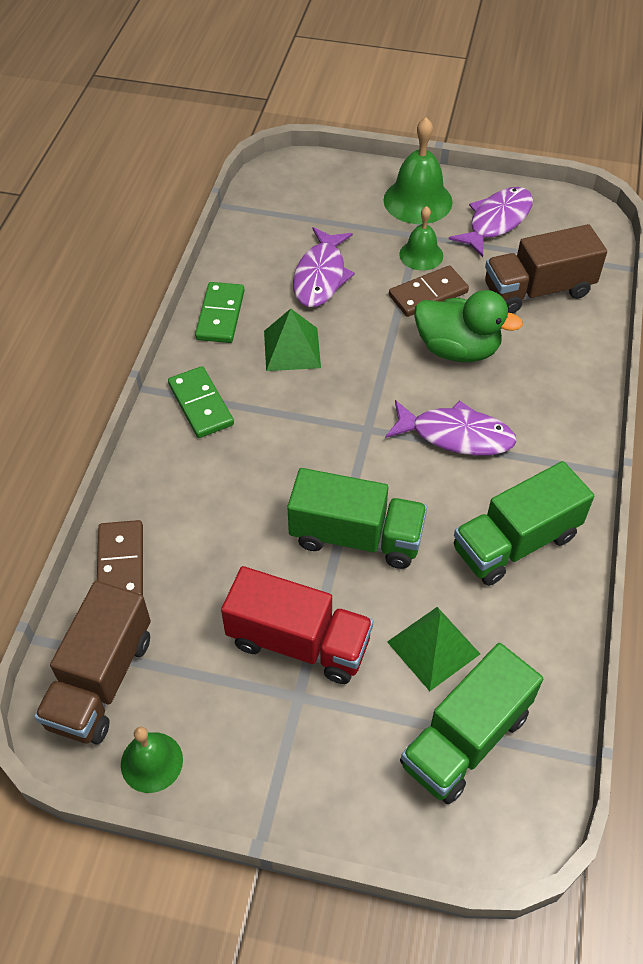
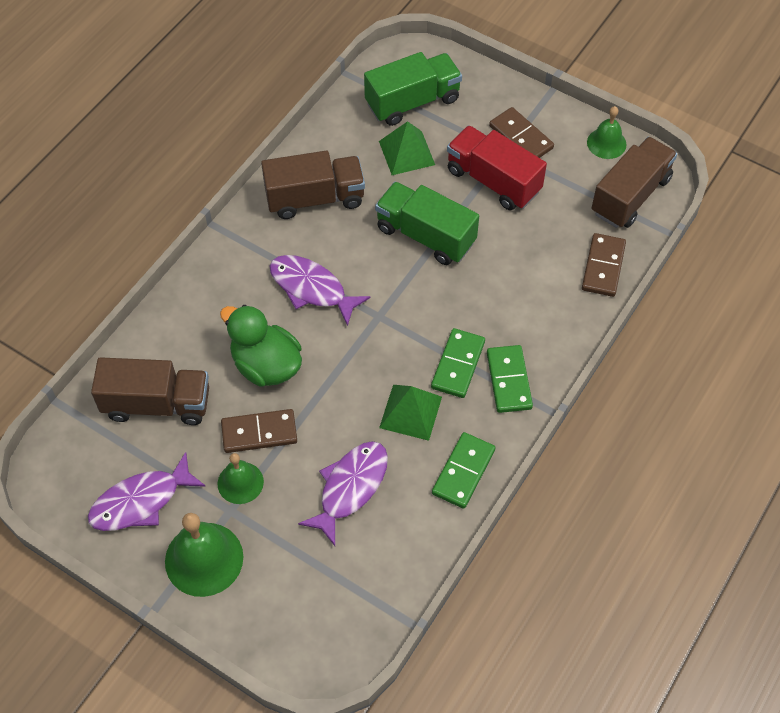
camera: 160 degrees left, 5 degrees up
(260, 404) = (458, 365): none -> green domino
(283, 729) = (521, 137): none -> brown domino
(515, 542) = (315, 198): green truck -> brown truck

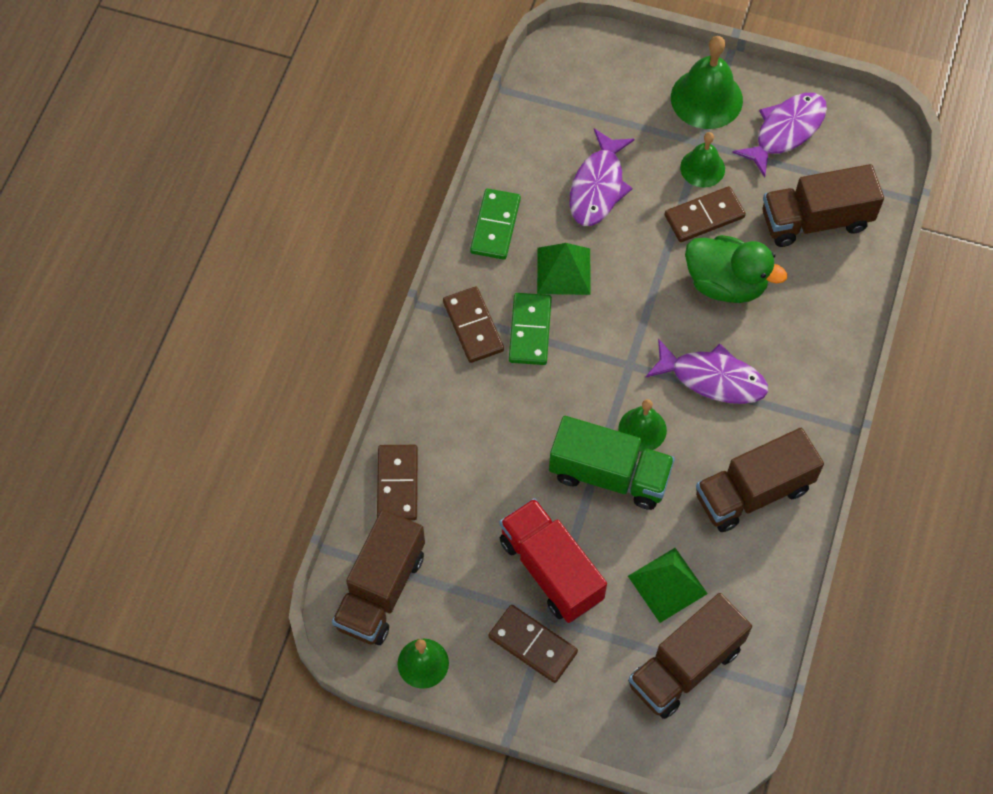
camera: 165 degrees right, 5 degrees up
(386, 263) = (642, 429): none -> green bell
(412, 102) = (685, 666): green truck -> brown truck
(493, 181) = (551, 570): red truck -> red truck turned 150 degrees counterclockwise
(508, 380) = (473, 326): green domino -> brown domino

